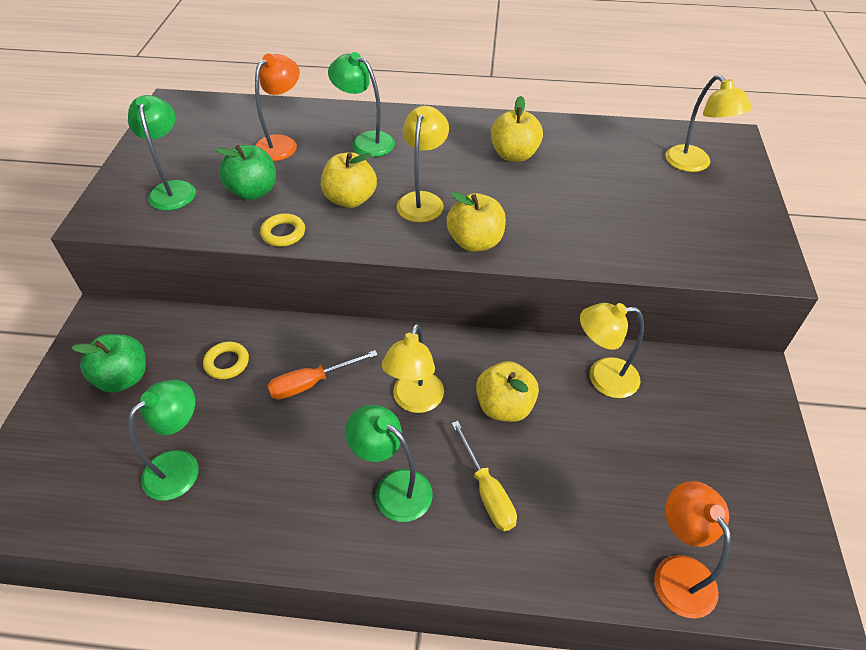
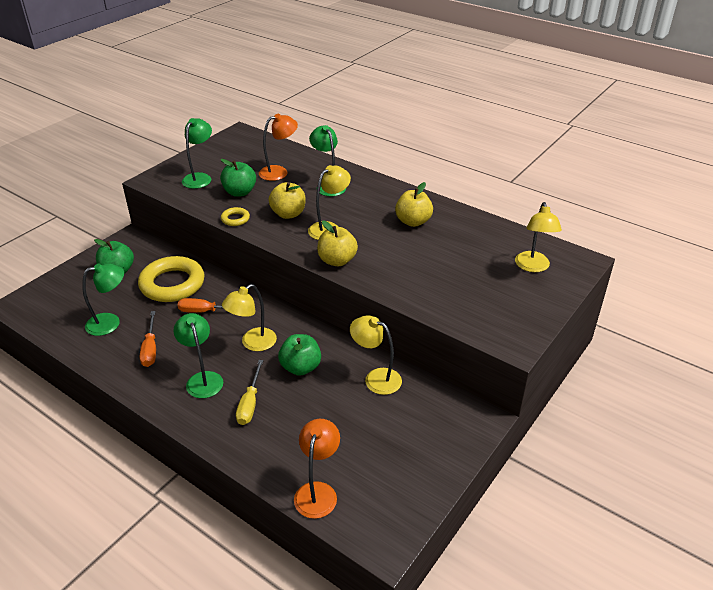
camera: 30 degrees right, 10 degrees down
(227, 363) = (172, 284): yellow ring -> yellow ring, size x2.27
(278, 478) = (150, 349): none -> orange screwdriver
(504, 406) = (300, 367): yellow apple -> green apple

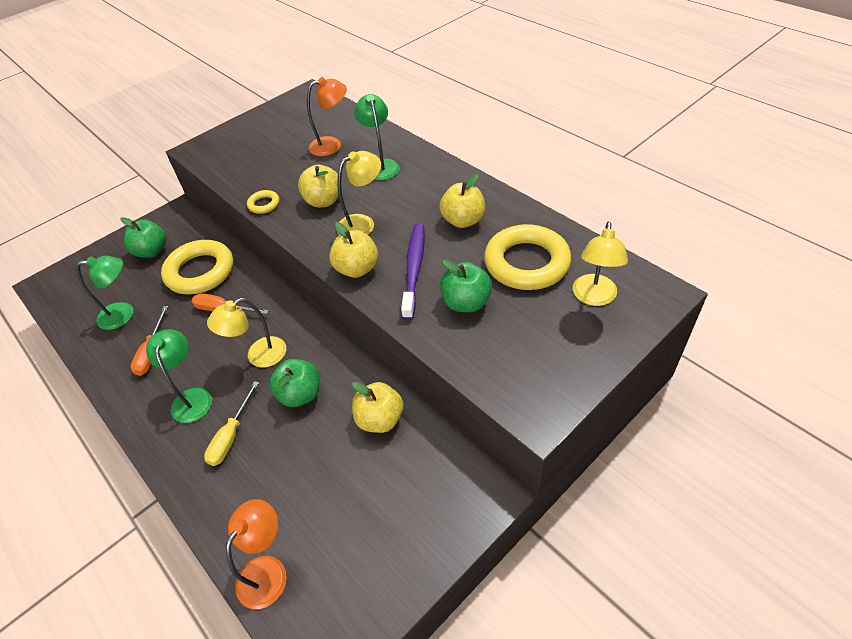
camera: 15 degrees right, 10 degrees up
(200, 178) = (245, 149): green lamp -> none
(239, 192) = (280, 170): green apple -> green apple (466, 303)
(376, 378) = (380, 419): yellow lamp -> yellow apple
(385, 257) = (414, 269): none -> purple toothbrush
(474, 247) = (526, 263): none -> yellow ring

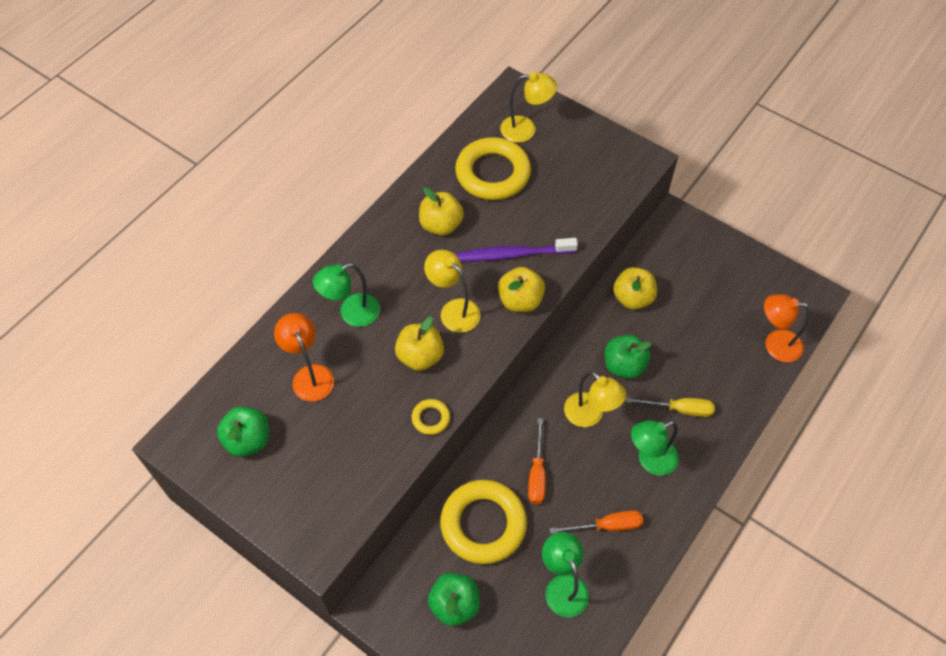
camera: 105 degrees left, 10 degrees up
(466, 303) = (547, 211): green apple -> green apple (248, 440)

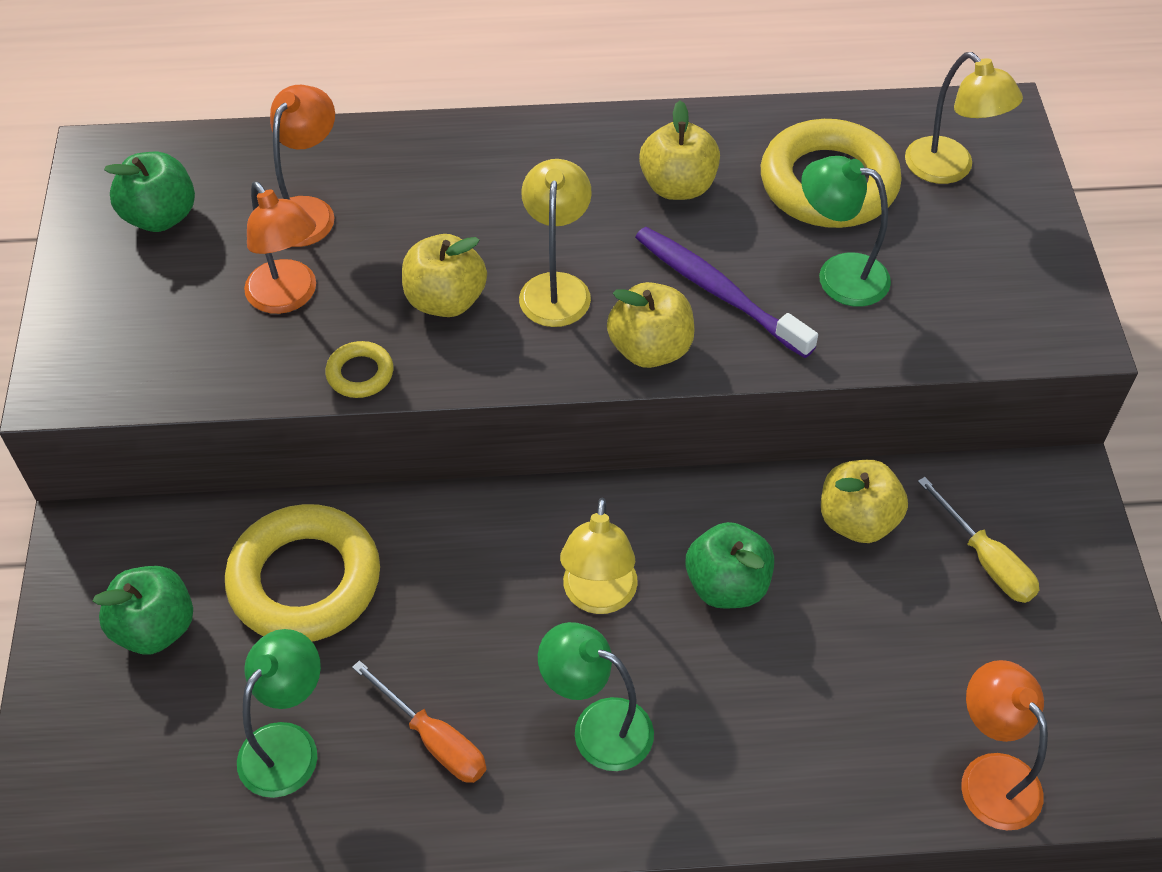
camera: 50 degrees right, 5 degrees down
(351, 313) = (440, 190): green lamp -> green lamp (838, 275)
(356, 418) = (288, 297): none -> orange lamp
(537, 473) = (441, 593): orange screwdriver -> none
(679, 409) = (725, 710): yellow screwdriver -> yellow screwdriver (985, 560)

